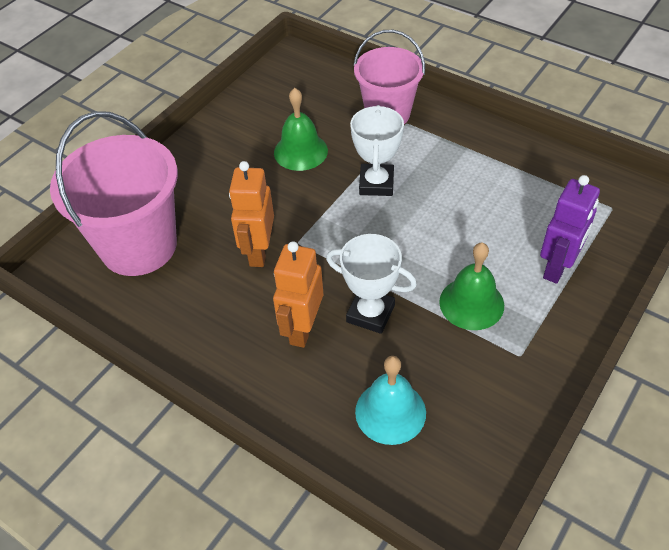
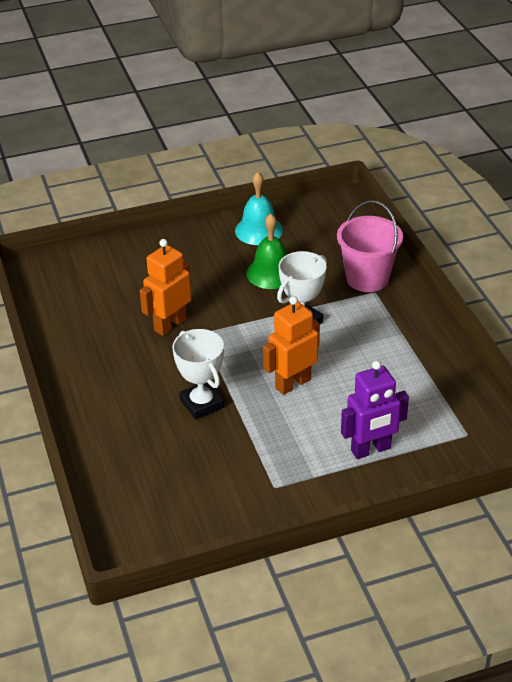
camera: 35 degrees right, 10 degrees down
(139, 246) = (97, 280): pink bucket -> none
(302, 329) = (147, 387): orange robot -> orange robot (292, 383)
(390, 412) = (149, 467): turquoise bell -> turquoise bell (259, 230)
(471, 303) = (279, 436): green bell -> none

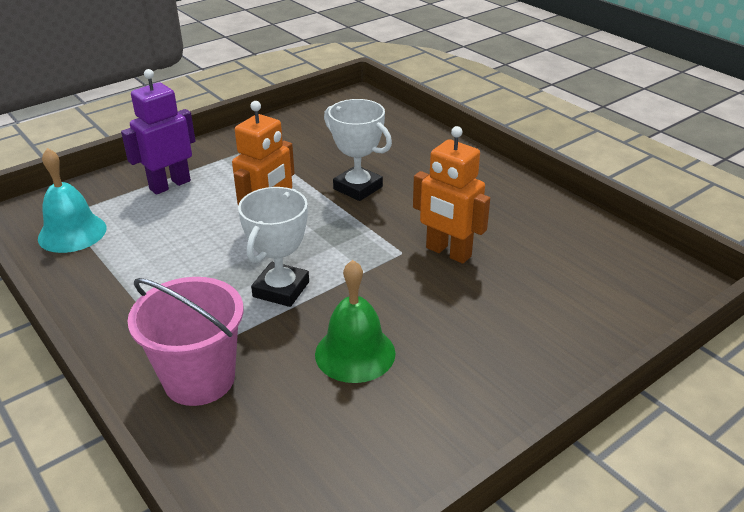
camera: 160 degrees right, 5 degrees down
(170, 325) = (448, 252): orange robot -> orange robot turned 105 degrees clockwise
(259, 230) = (416, 432): turquoise bell -> turquoise bell (72, 233)

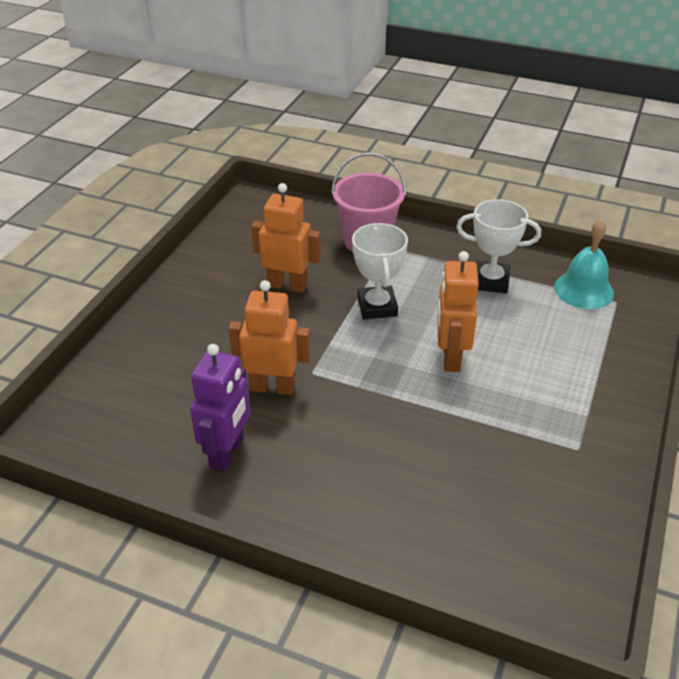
camera: 150 degrees right, 5 degrees up
(170, 185) = (585, 361): purple robot -> purple robot (227, 453)
(355, 353) = (287, 285): green bell -> orange robot
(358, 188) = (412, 431): white trophy -> white trophy (490, 281)

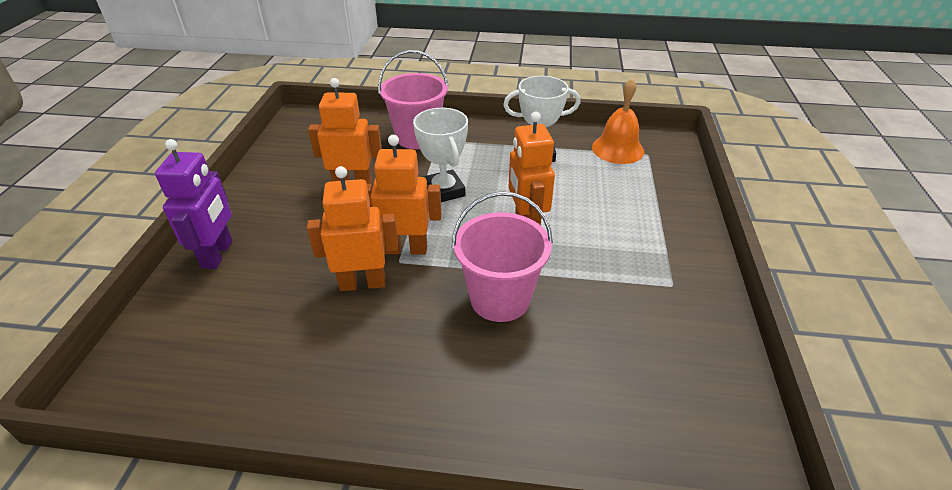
camera: 15 degrees left, 0 degrees up
(227, 453) = (330, 361): purple robot -> purple robot (218, 254)
(322, 361) = (406, 249): none -> orange robot
(398, 428) = (500, 299): none -> pink bucket
(583, 290) = (617, 149): turquoise bell -> orange bell

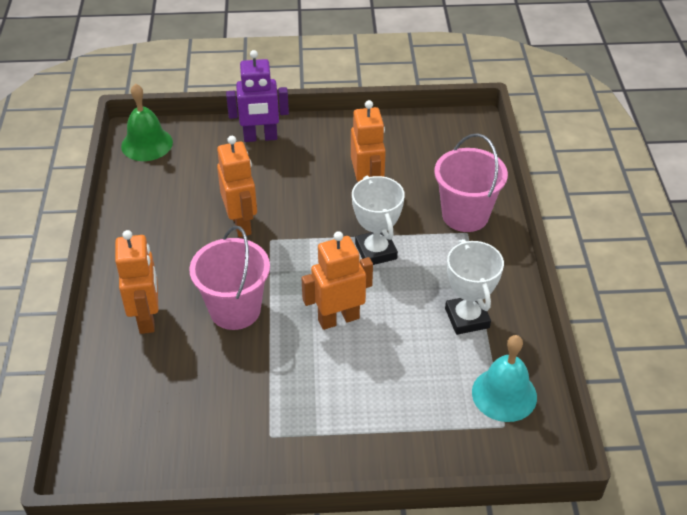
camera: 80 degrees right, 5 degrees up
(142, 375) = (147, 144): none -> green bell
(406, 249) = (286, 241): orange robot -> orange robot (147, 318)
(444, 191) = (376, 251): white trophy -> white trophy turned 75 degrees counterclockwise
(617, 149) = (504, 394): orange bell -> turquoise bell

